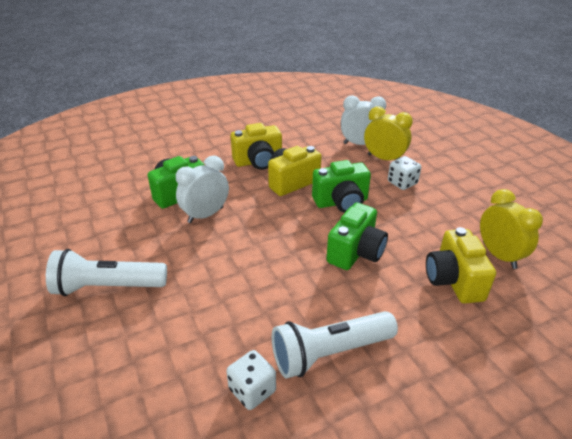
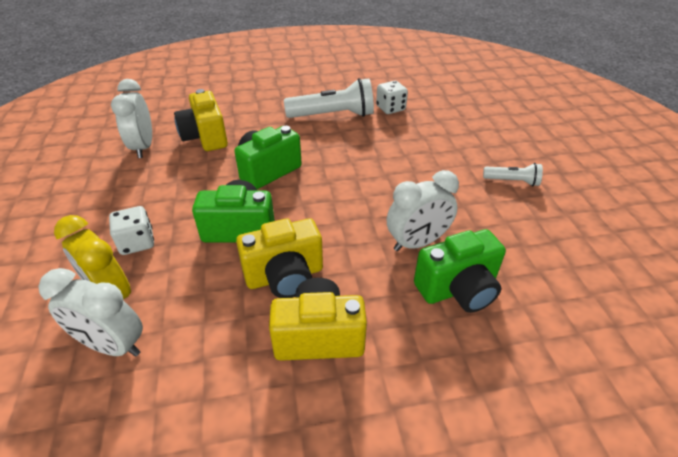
camera: 165 degrees left, 5 degrees up
(107, 287) = (512, 181): white flashlight -> white flashlight, size x0.52
(453, 280) = (205, 137): yellow camera -> yellow camera turned 150 degrees clockwise
(499, 255) = (143, 147): yellow clock -> white clock

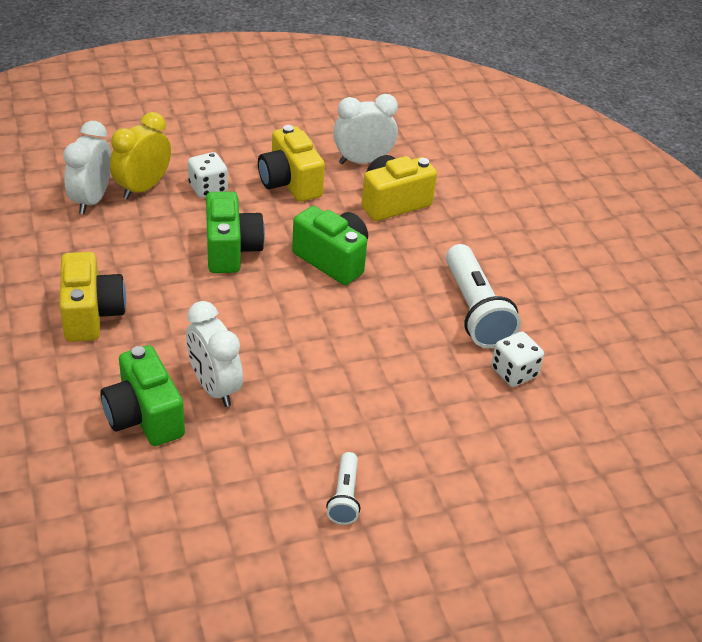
camera: 80 degrees right, 0 degrees up
(285, 276) = (164, 287): yellow camera -> yellow camera (290, 183)

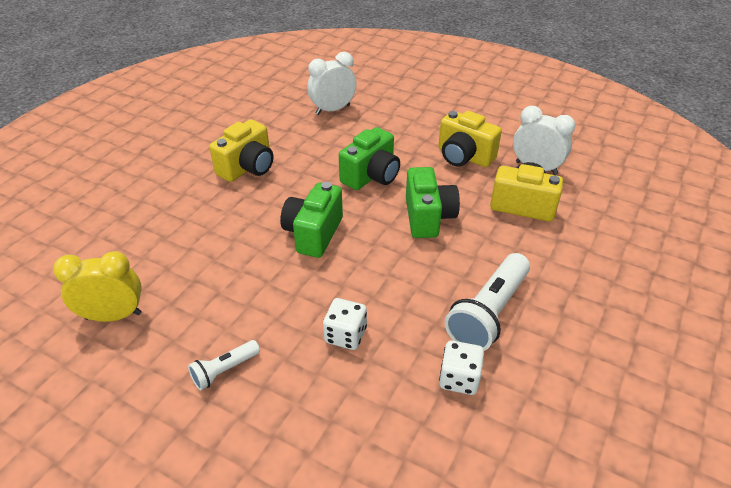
camera: 50 degrees right, 0 degrees up
(143, 188) = (369, 117): yellow clock -> yellow clock (113, 316)
(144, 417) = (193, 238): green camera -> green camera (313, 234)
(208, 188) = (407, 135): white dice -> white dice (345, 335)
(214, 387) = (250, 247): white clock -> none
(290, 183) = (464, 157): yellow camera -> yellow camera turned 75 degrees counterclockwise

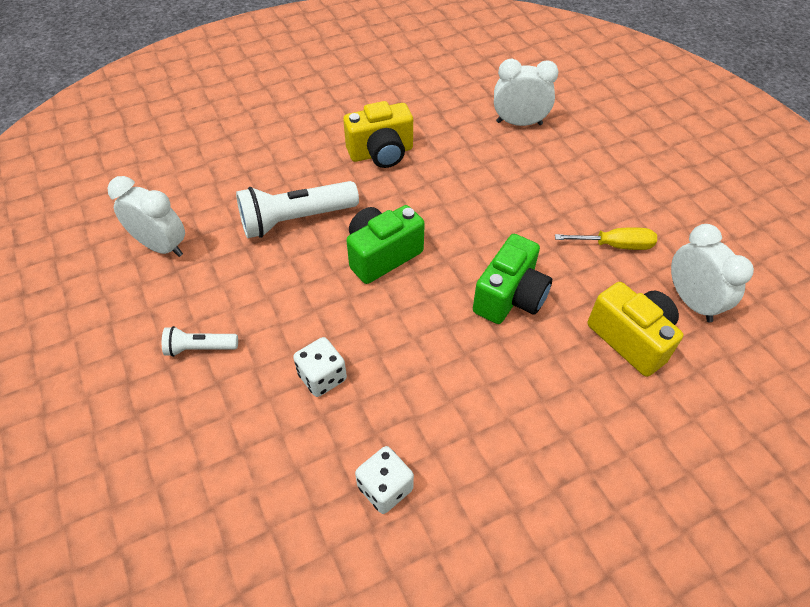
camera: 35 degrees right, 10 degrees up
(113, 316) = (161, 246): yellow clock -> white clock
(371, 176) = (492, 220): green camera -> none
(464, 157) = (615, 245): yellow camera -> yellow screwdriver
(488, 313) = (476, 440): white flashlight -> white flashlight (295, 220)

